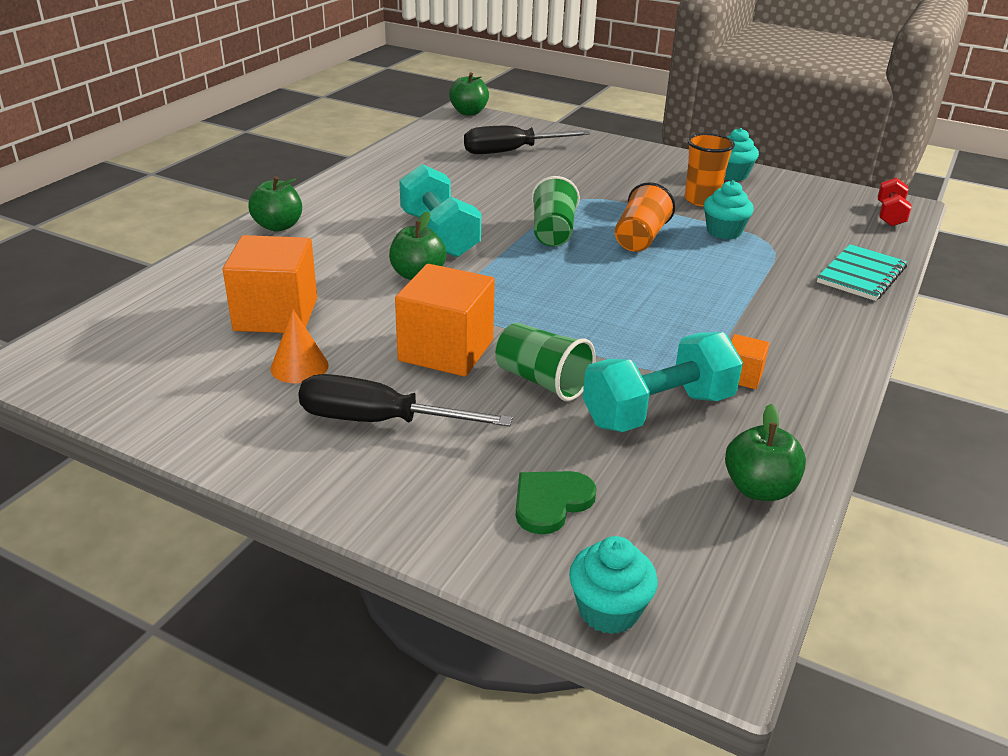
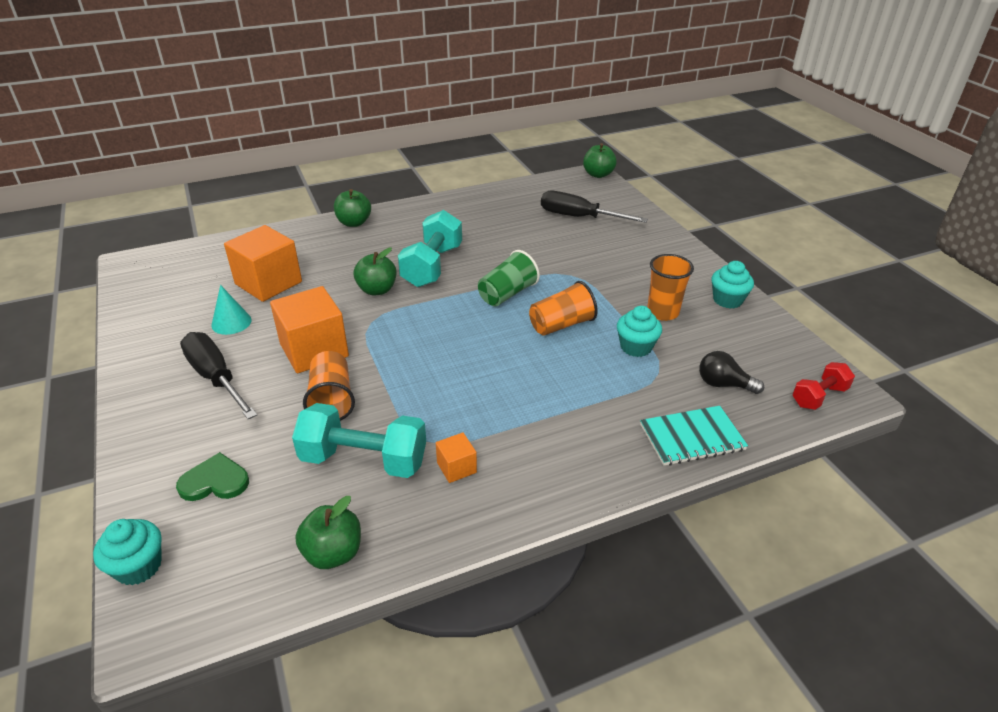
camera: 40 degrees right, 5 degrees up
(299, 367) = (231, 322): orange cone -> turquoise cone
(542, 381) = (332, 400): green cup -> orange cup
(823, 232) = (723, 384): none -> black light bulb

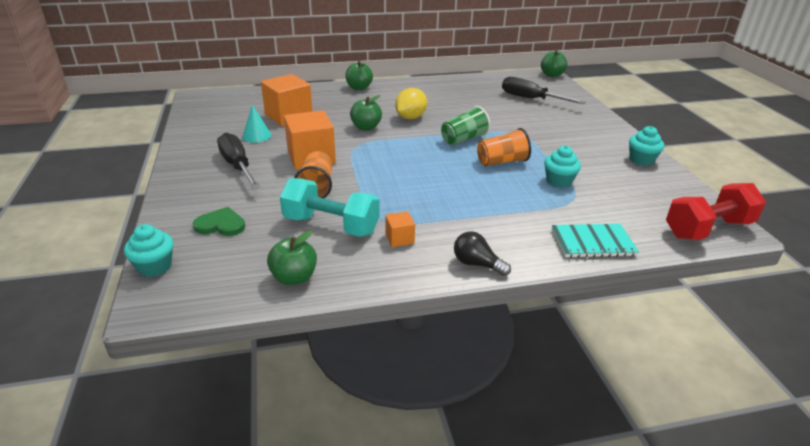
camera: 10 degrees right, 5 degrees down
(432, 266) = (410, 117): turquoise dumbbell -> yellow lemon
(662, 312) = (585, 162): orange cup -> none
(723, 384) = (626, 212): black light bulb -> black light bulb (477, 264)
(818, 396) = (707, 229): red dumbbell -> red dumbbell, size x1.75

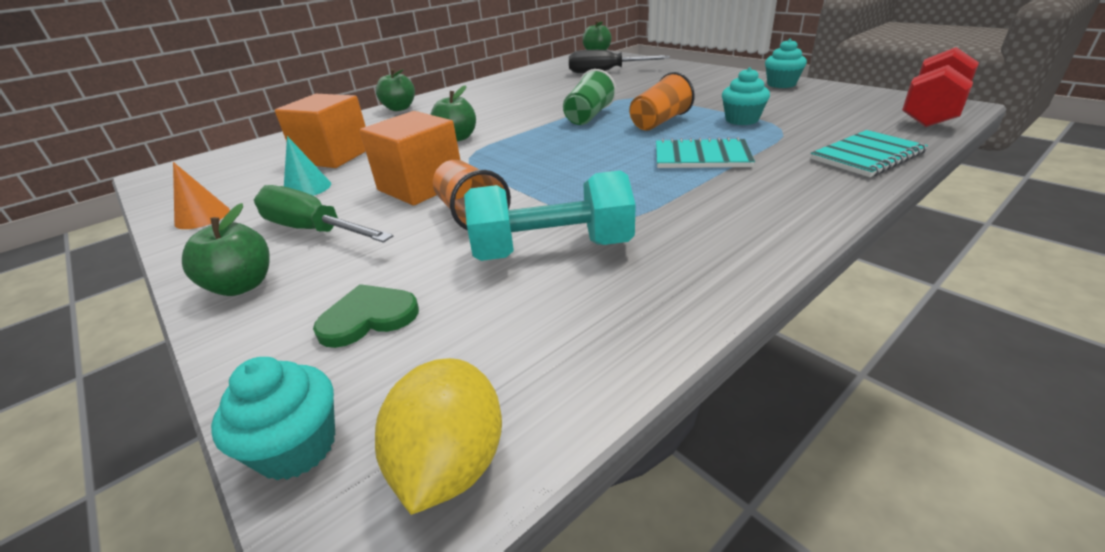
camera: 25 degrees left, 0 degrees up
(197, 136) = (202, 217): none -> orange cone
(237, 166) = (312, 230): black screwdriver -> green screwdriver
(294, 277) = (591, 342): green apple -> green apple (242, 285)
(399, 238) = (665, 229): orange cube -> none
(410, 117) = (500, 116): yellow lemon -> yellow lemon (451, 463)
(477, 264) = (798, 220): black light bulb -> none
(488, 200) = (701, 157): none -> turquoise notebook

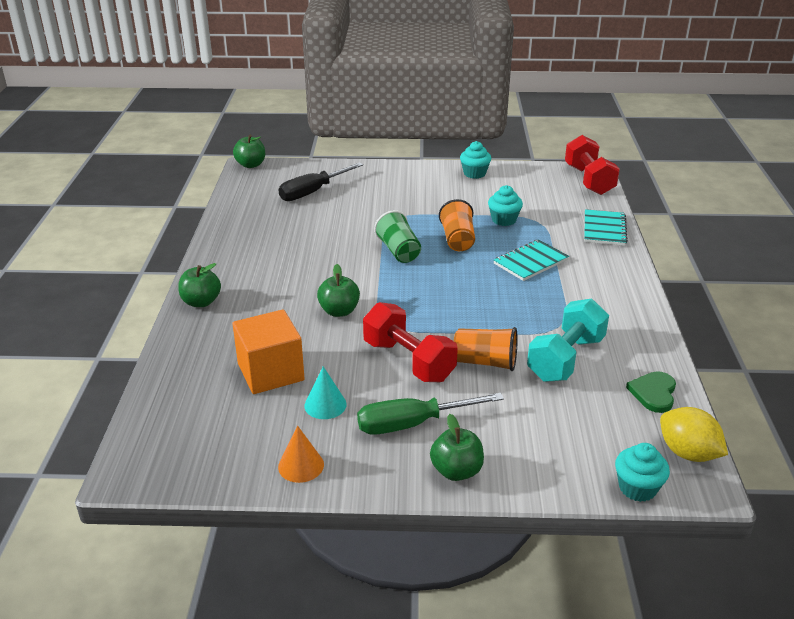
camera: 50 degrees left, 0 degrees up
(368, 317) = (556, 438): green heart -> green heart (653, 393)
(421, 186) = (408, 361): orange cube -> red dumbbell

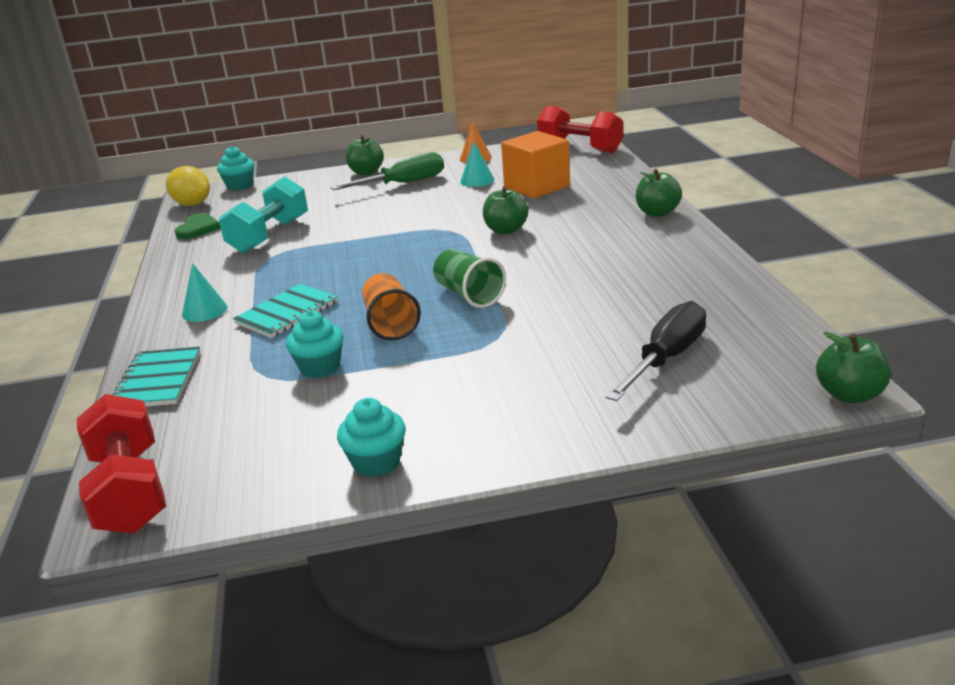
camera: 170 degrees right, 5 degrees down
(408, 361) = (418, 211): red dumbbell -> red dumbbell (579, 148)
(485, 362) = (347, 221): orange cup -> none
(596, 276) = (204, 311): none -> turquoise cone

